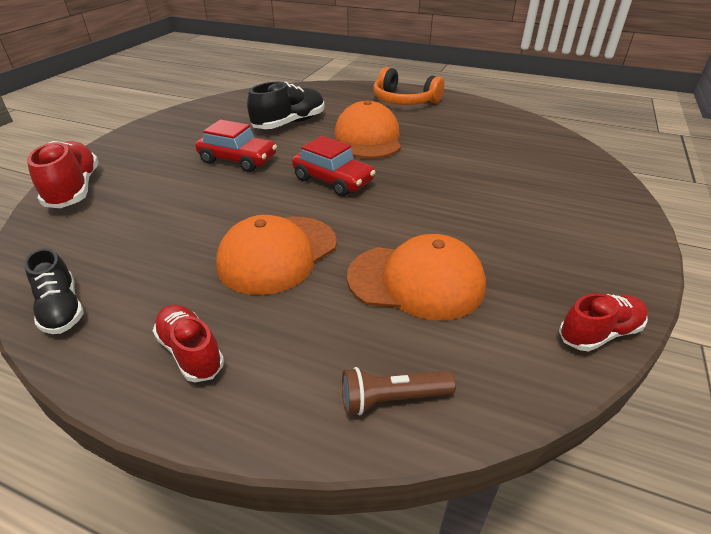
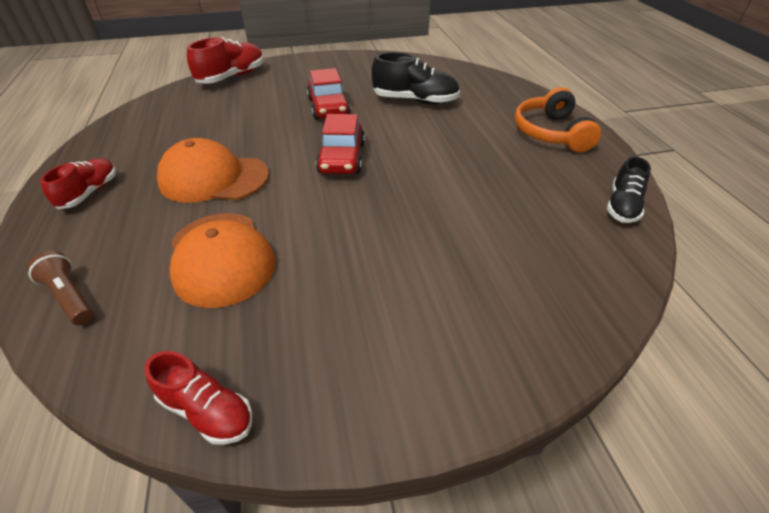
camera: 55 degrees right, 5 degrees up
(62, 308) = (111, 134): black shoe -> black shoe (622, 206)
(368, 138) = (439, 145): orange cap -> none

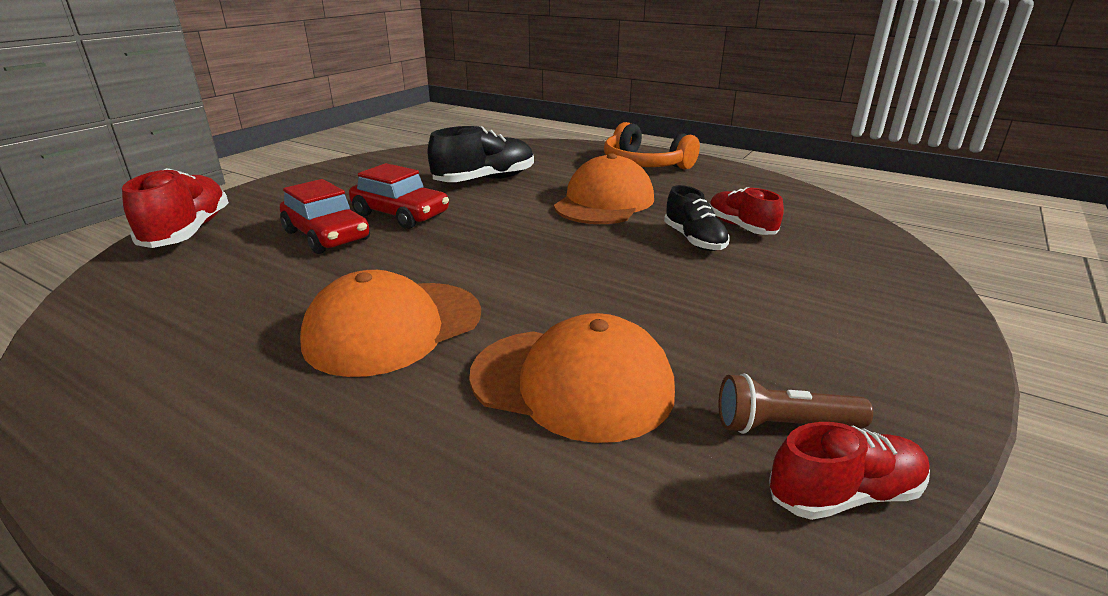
camera: 45 degrees left, 15 degrees down
(70, 297) = (463, 551): brown flashlight -> brown flashlight (784, 425)
(89, 193) = (210, 440): red shoe -> red shoe (741, 227)
(342, 158) = (511, 246): red car -> red car (327, 236)
(455, 153) = (604, 202): none -> orange cap
(622, 206) = (777, 188): black shoe -> black shoe (694, 240)

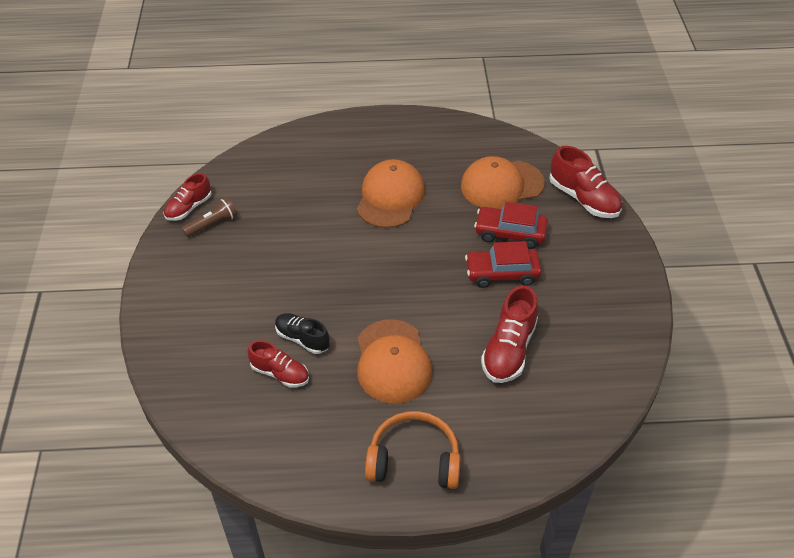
camera: 145 degrees right, 20 degrees up
(485, 180) = (509, 349): black shoe -> red shoe
(572, 383) = (296, 206): orange cap -> orange cap (501, 185)

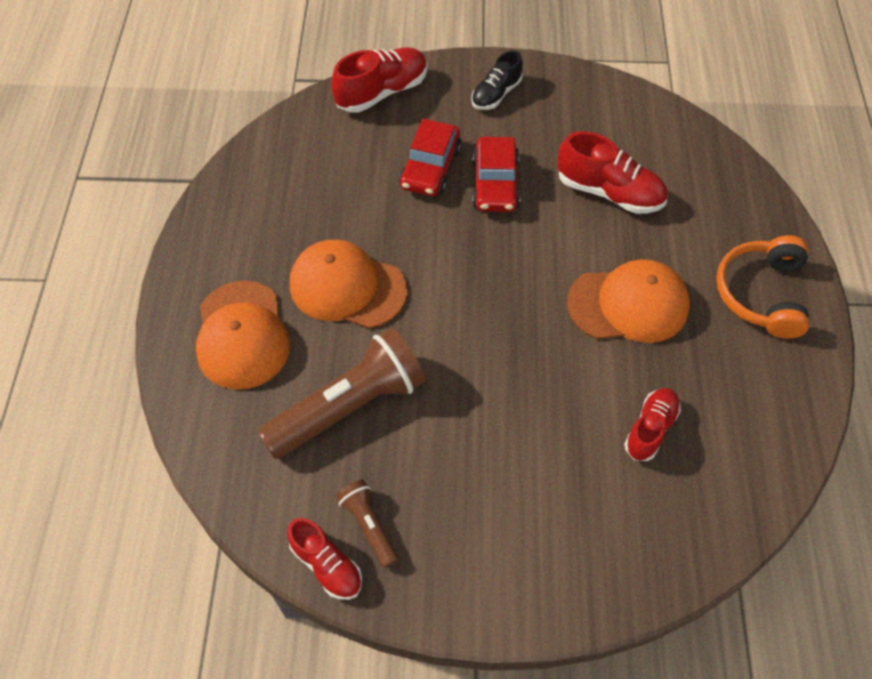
camera: 85 degrees left, 10 degrees up
(295, 207) = (348, 406): none -> brown flashlight
(302, 339) = (594, 402): black shoe -> black shoe (496, 94)
(501, 185) = (344, 165): orange cap -> orange cap (242, 335)

